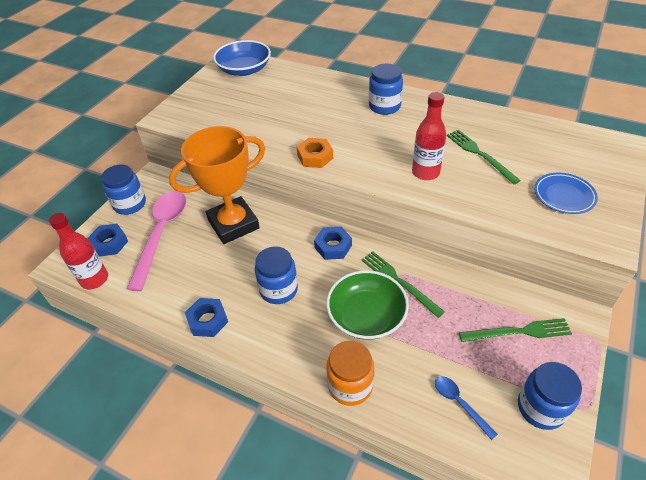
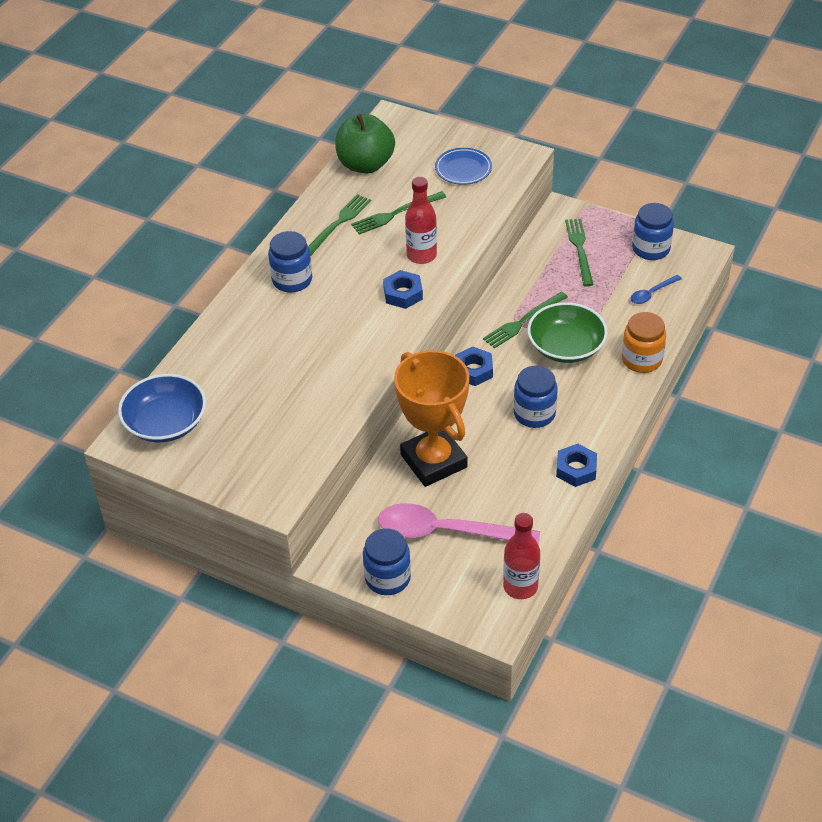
camera: 90 degrees left, 0 degrees up
(109, 243) = (460, 585): blue nut -> blue nut (403, 294)
(315, 157) = (385, 342): orange nut -> none
(457, 124) = (338, 224): none -> green fork
(544, 133) = (365, 164): none -> green apple

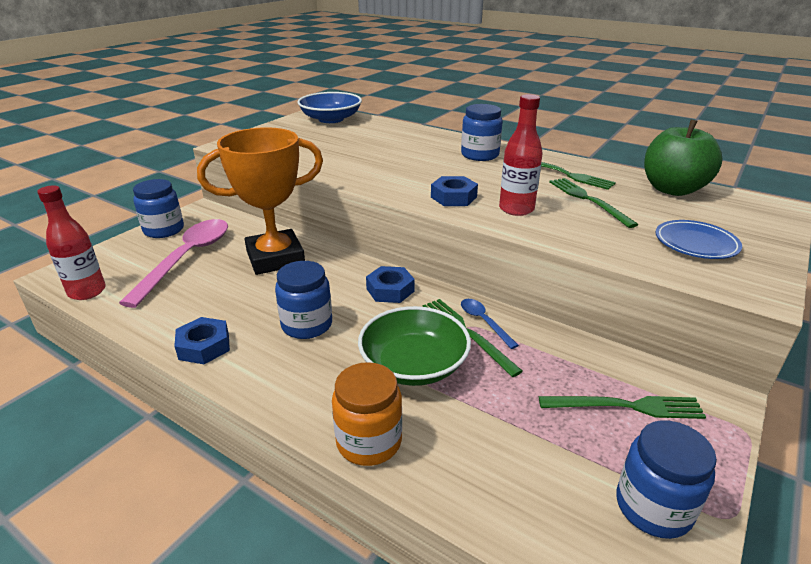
camera: 95 degrees right, 15 degrees down
(652, 293) = (526, 485): blue spoon -> blue spoon (484, 322)

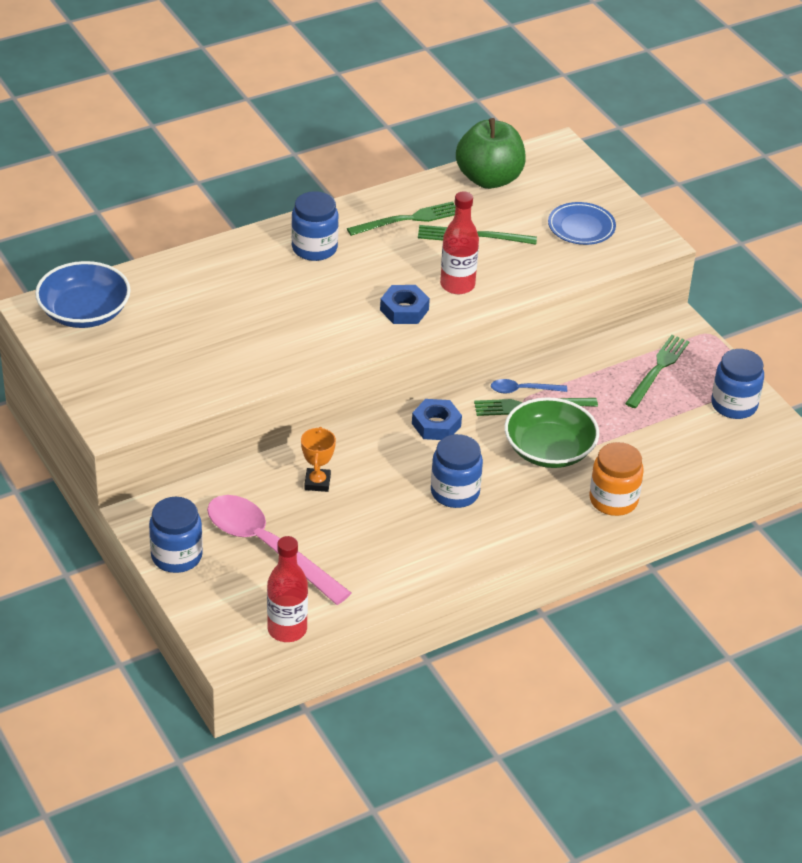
camera: 65 degrees left, 10 degrees up
(204, 346) = (444, 561): blue nut -> none
(275, 258) = (317, 482): orange trophy -> orange trophy, size x0.42

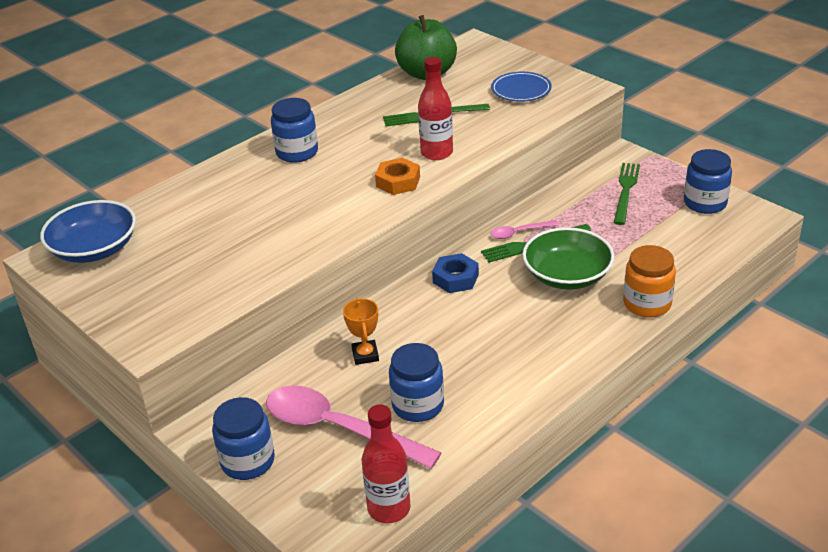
camera: 10 degrees left, 5 degrees down
(404, 310) = (398, 182): blue nut -> orange nut
(407, 219) = (371, 115): green fork -> none
(455, 492) = (499, 332): blue jar -> blue jar (418, 405)
(522, 390) = (519, 232): blue spoon -> pink spoon

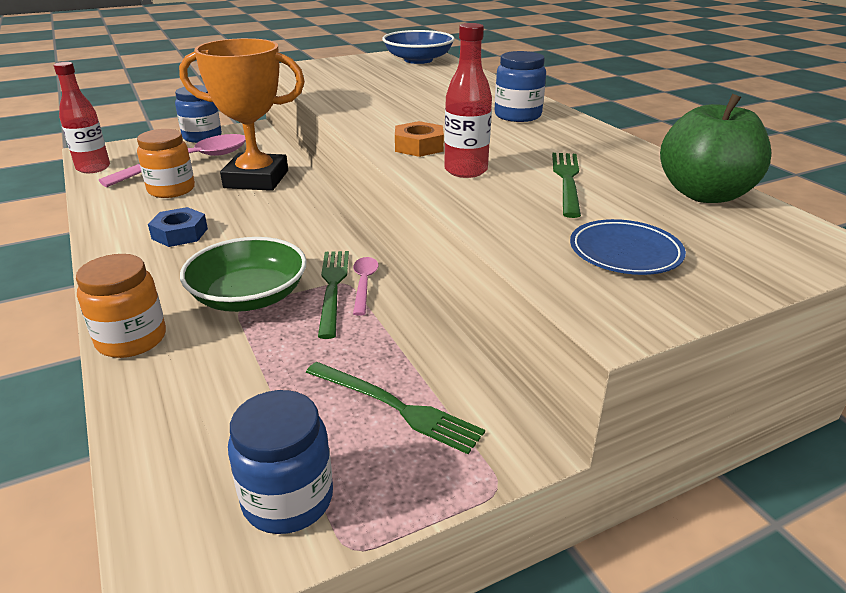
camera: 105 degrees right, 5 degrees down
(365, 355) = (256, 179): orange trophy -> orange trophy, size x2.37
(418, 405) = (171, 190): blue jar -> orange jar
(455, 278) = (316, 231): blue nut -> blue nut (180, 234)

